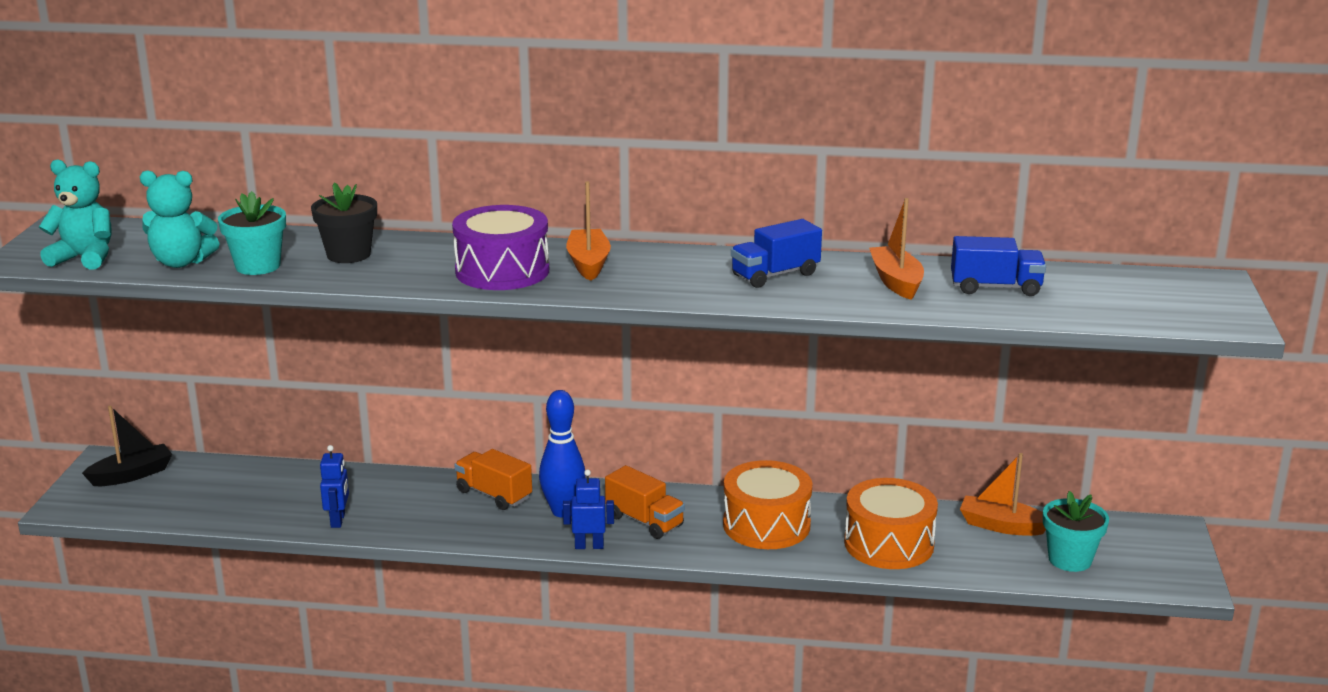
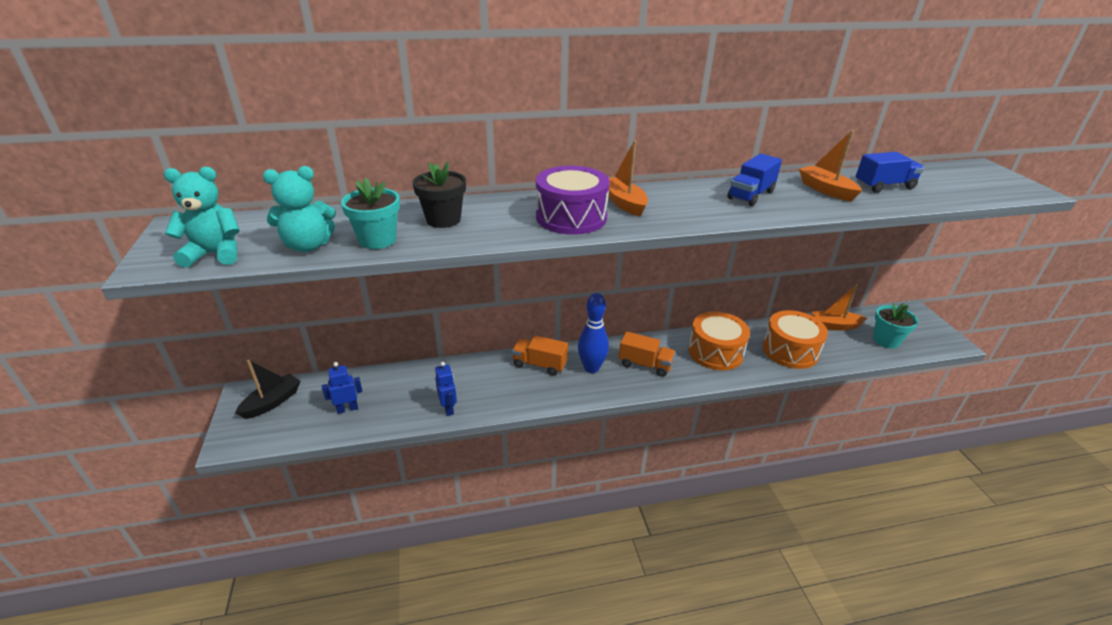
camera: 20 degrees left, 10 degrees up
(589, 546) = (626, 391): blue robot -> blue robot (347, 409)

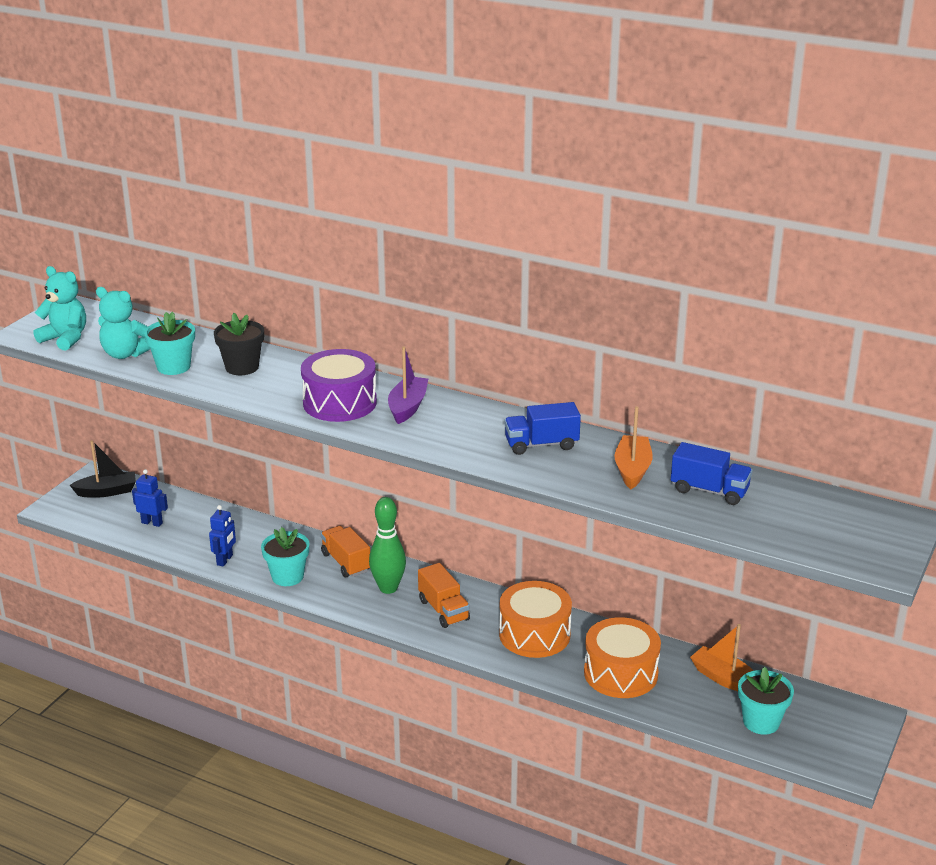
camera: 40 degrees right, 5 degrees down
(513, 396) = (287, 576): none -> turquoise flower pot
(591, 368) = (388, 588): blue bowling pin -> green bowling pin
(624, 203) = (407, 407): orange boat -> purple boat

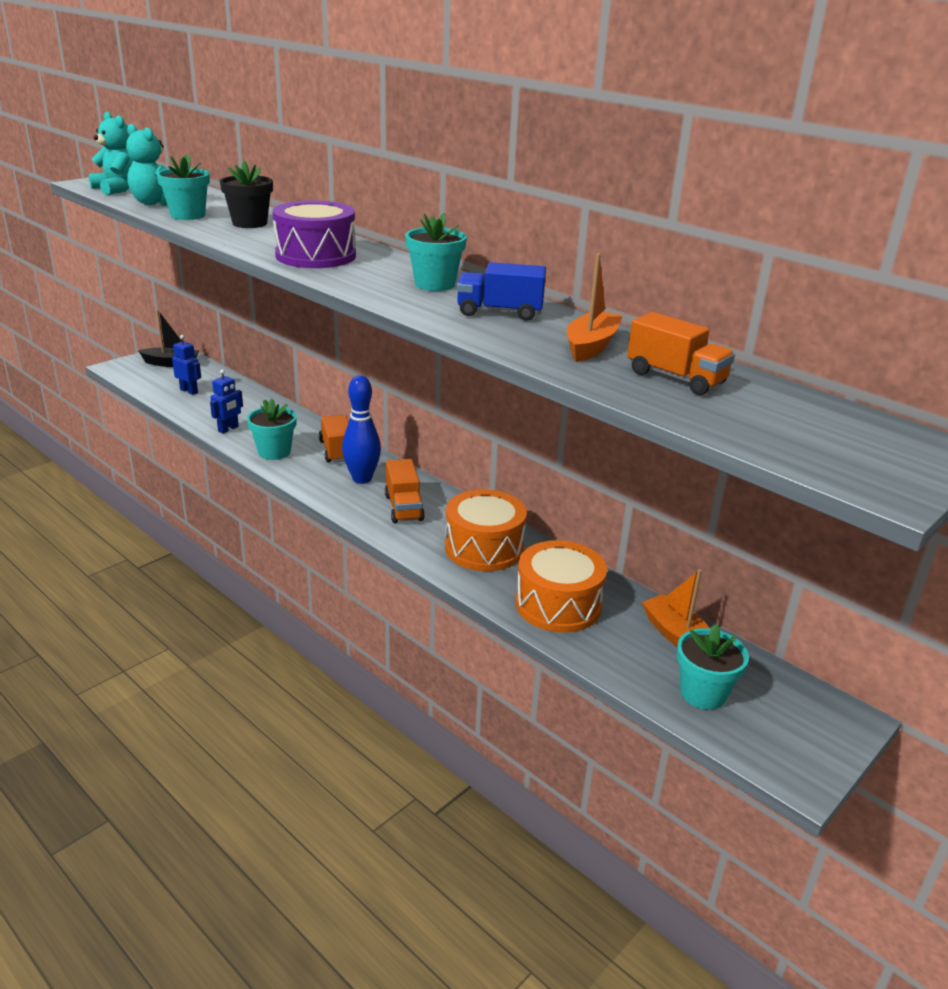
camera: 15 degrees right, 0 degrees up
(388, 588) = (362, 479): green bowling pin -> blue bowling pin
(407, 407) = (381, 267): purple boat -> none
(467, 420) = (434, 284): none -> turquoise flower pot
(709, 491) = (675, 378): blue truck -> orange truck

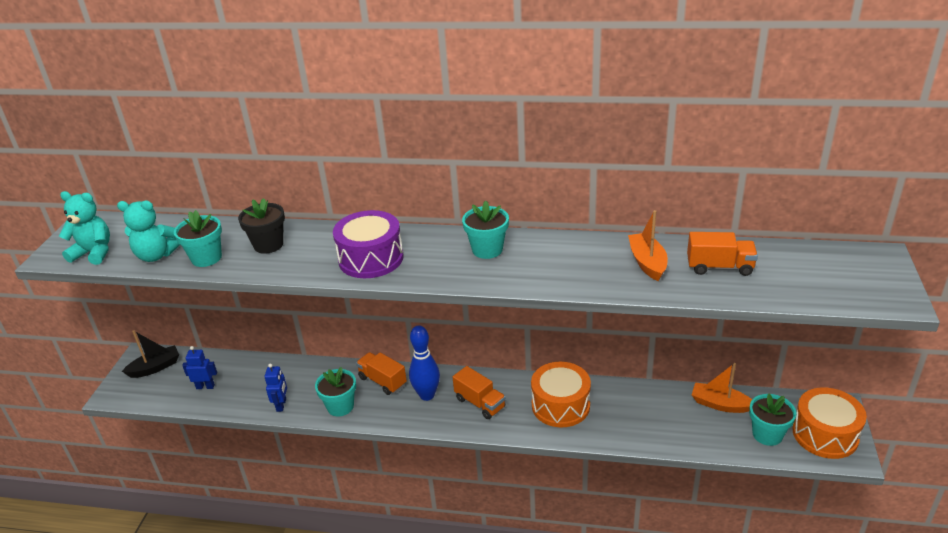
camera: 30 degrees left, 5 degrees up
(500, 312) = (561, 258): blue truck -> none
(558, 604) = (642, 421): orange drum -> orange drum (825, 434)

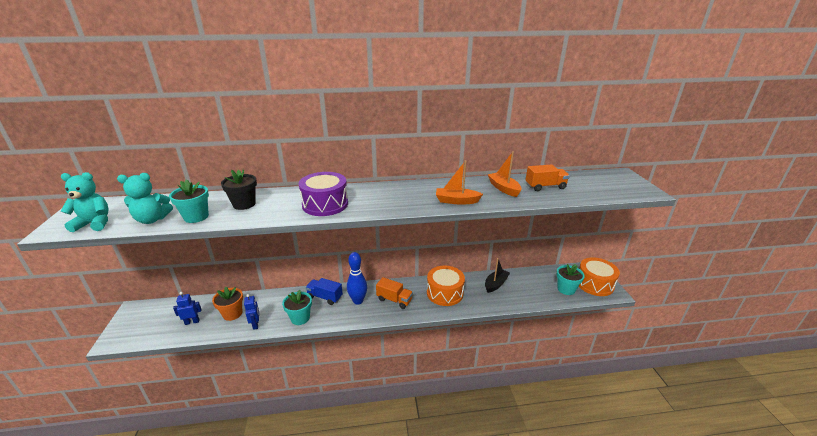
camera: 20 degrees left, 5 degrees down
(155, 367) = (147, 315): black boat -> black boat (495, 284)
(256, 384) = (232, 314): none -> orange flower pot
(382, 381) = (325, 297): orange truck -> blue truck
(487, 250) = (402, 192): turquoise flower pot -> none
(720, 404) = (533, 277): orange boat -> orange boat (456, 201)

